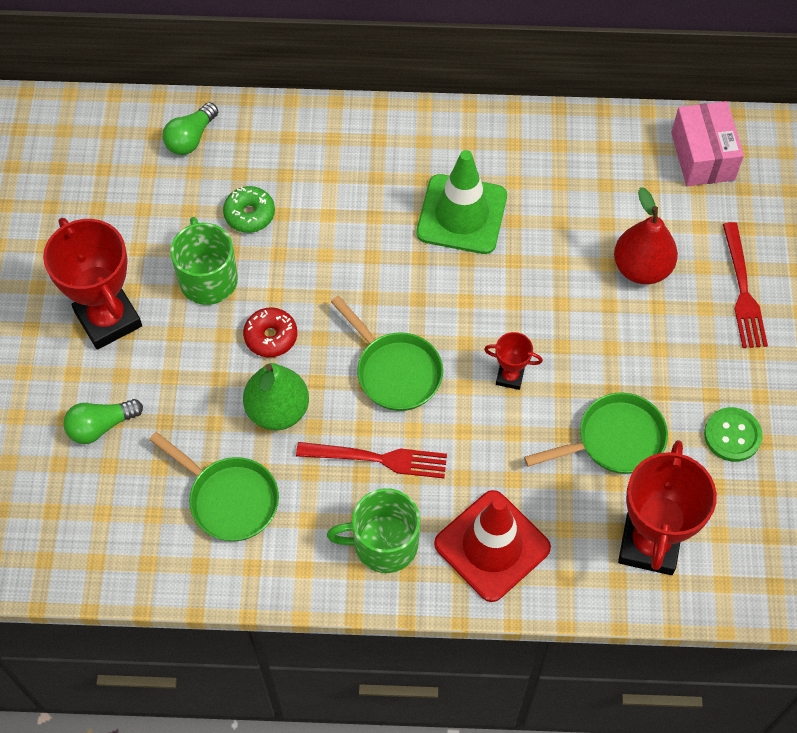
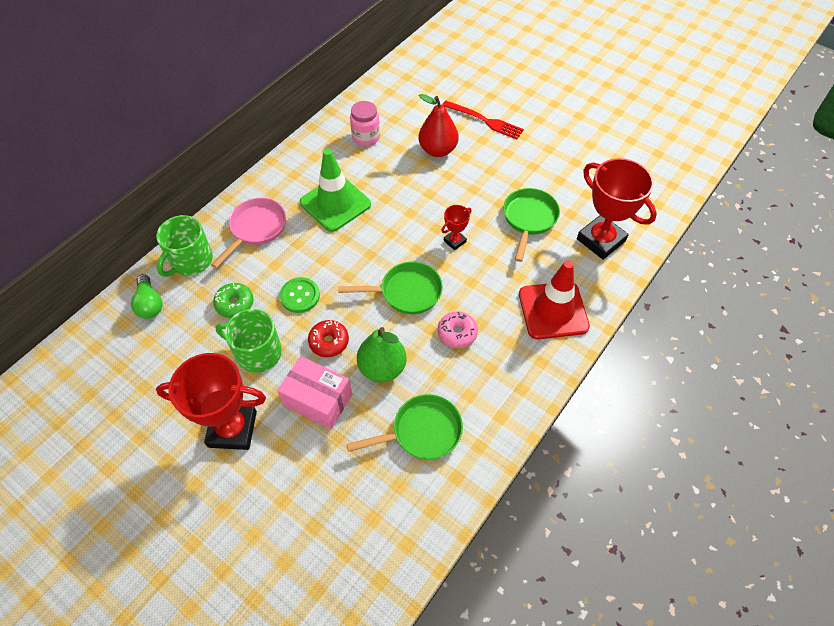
camera: 55 degrees left, 5 degrees down
(101, 426) = (308, 481): green light bulb -> none
(361, 162) = (256, 229): none -> pink pan
(379, 459) = (457, 333): red fork -> pink donut
(383, 544) = (514, 363): green mug -> green mug (191, 261)
(592, 177) = (366, 137): none -> pink jar
(702, 156) = (396, 91): pink box -> pink box (318, 400)
(732, 435) = (562, 171): green button -> green button (300, 296)

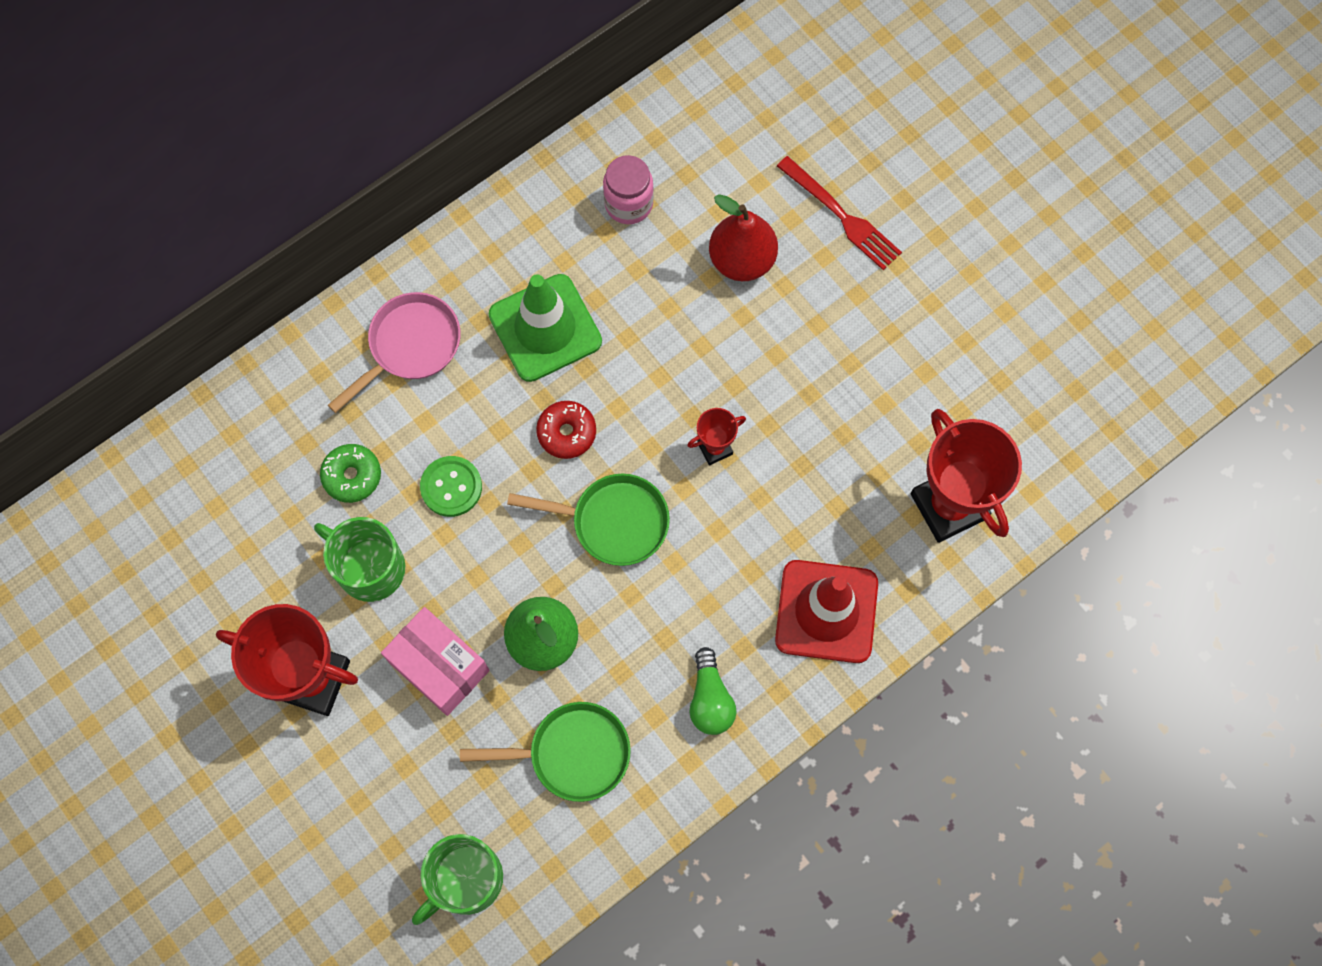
camera: 15 degrees right, 15 degrees up
(150, 304) = (228, 443): green light bulb -> green light bulb (710, 699)
(191, 261) = (300, 381): green mug -> green mug (465, 880)
(329, 342) = (476, 577): red donut -> red donut (566, 433)
(457, 333) = (669, 612): pink donut -> none
(529, 219) = (847, 436): green pan -> none

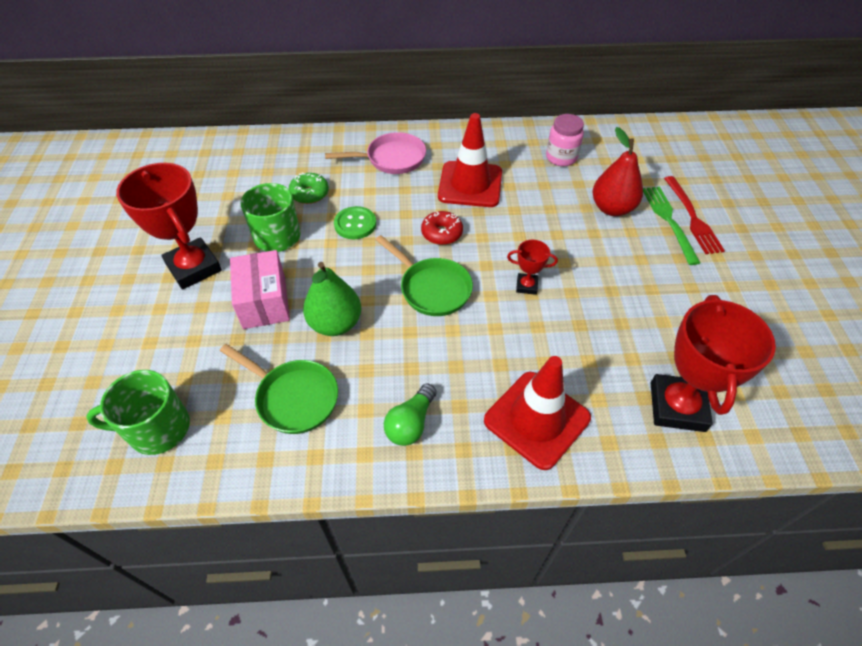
camera: 35 degrees right, 20 degrees down
(545, 328) = (470, 184): green traffic cone -> red traffic cone
(816, 239) = (668, 220): none -> green fork

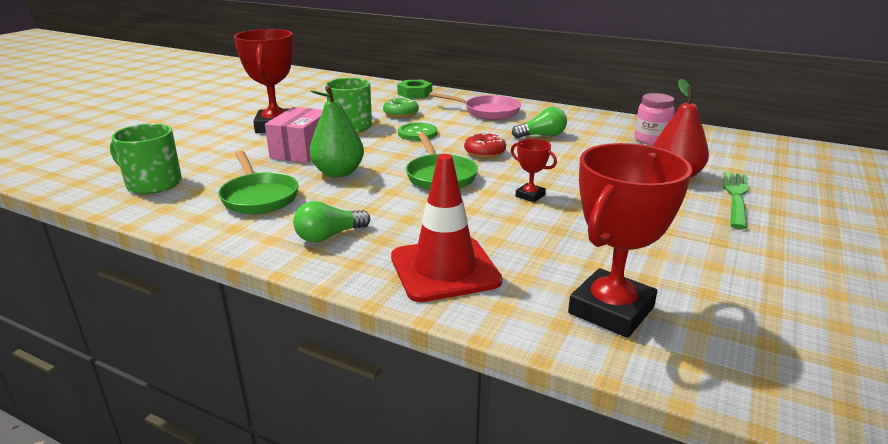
camera: 30 degrees right, 25 degrees down
(291, 148) = (414, 93): none -> green nut
(470, 184) = (542, 136): red traffic cone -> green light bulb
(693, 218) = (769, 201): red fork -> none

